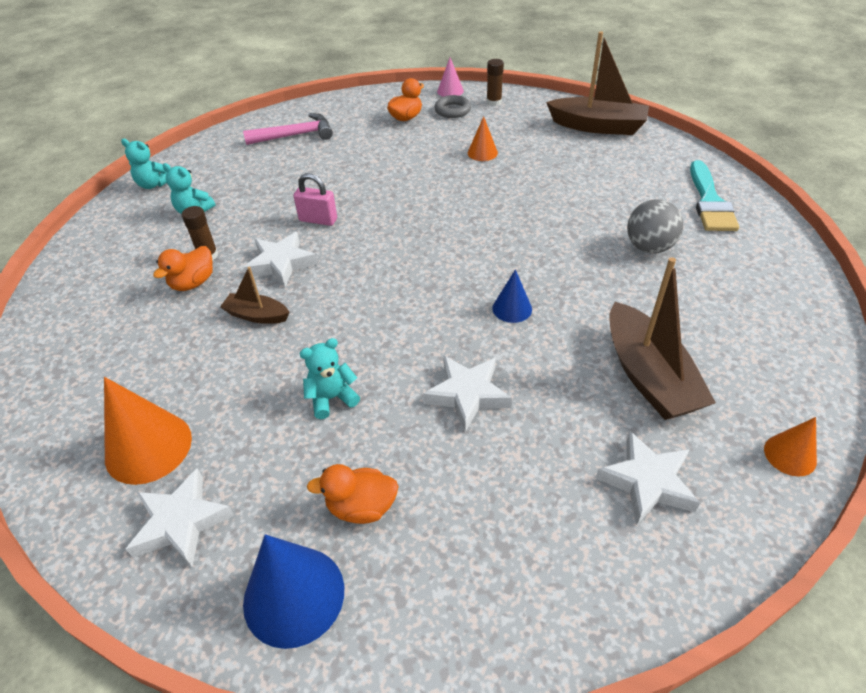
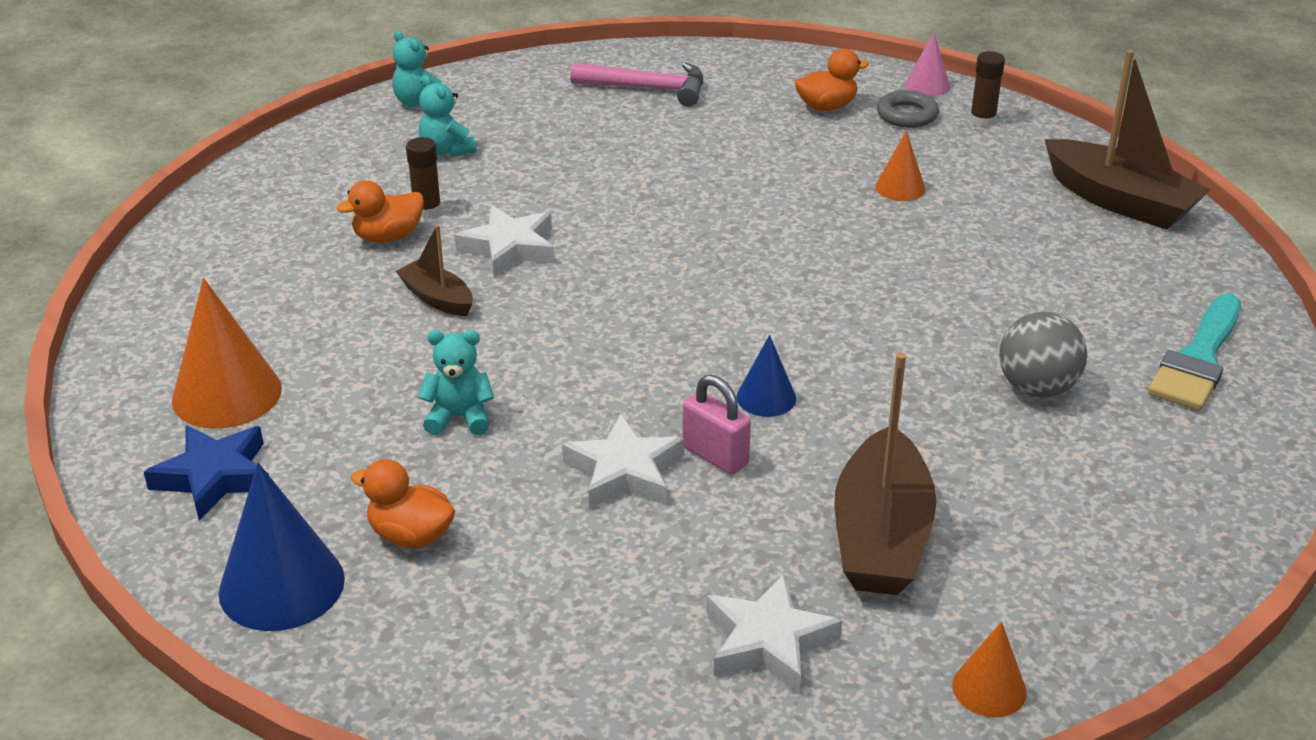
camera: 25 degrees right, 10 degrees down
(181, 522) = (214, 477): white star -> blue star
(318, 220) = (596, 209): pink padlock -> pink padlock (715, 456)

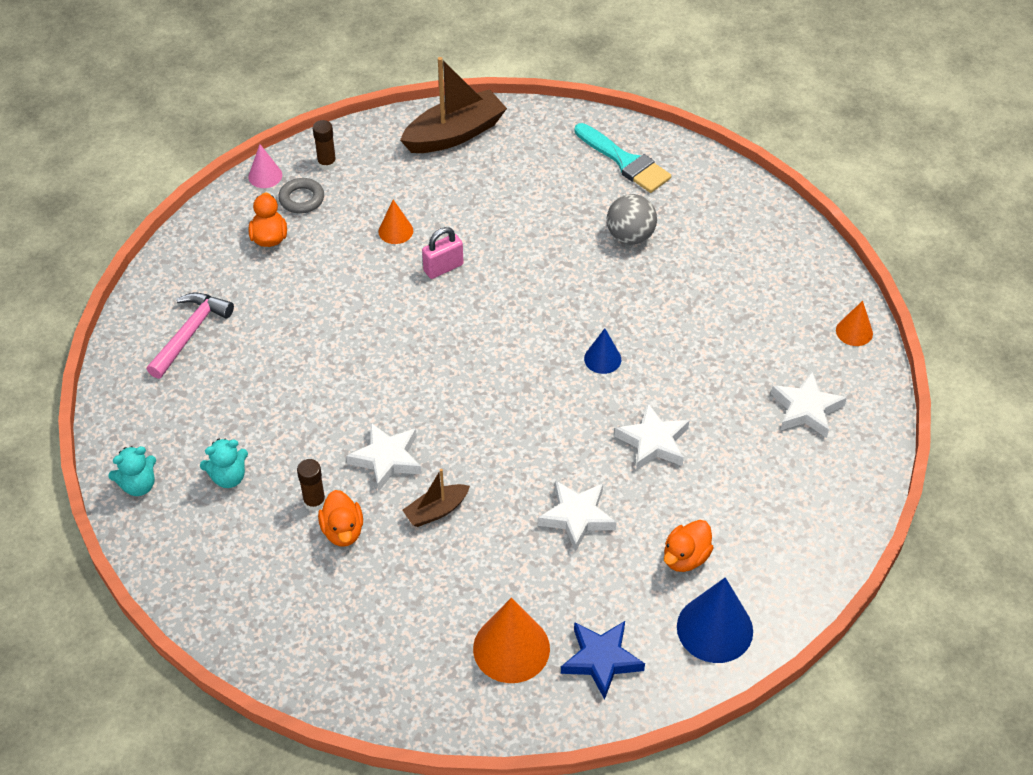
camera: 75 degrees left, 15 degrees up
(459, 417) = (577, 517): turquoise teddy bear -> white star
(715, 456) = (650, 396): pink padlock -> pink padlock (443, 268)
(881, 536) = (737, 341): brown boat -> none

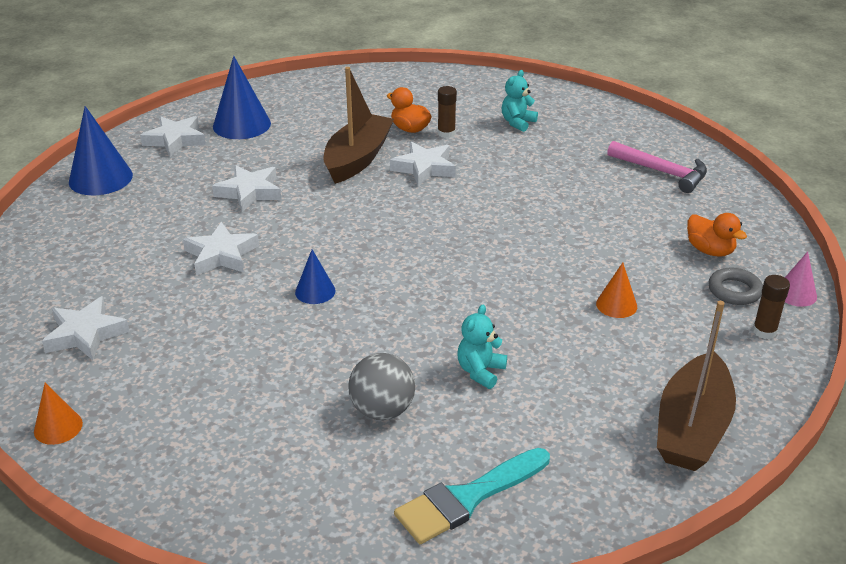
camera: 145 degrees right, 15 degrees down
(138, 485) = (566, 100): turquoise teddy bear -> turquoise teddy bear (480, 371)
(190, 333) = (662, 172): pink hammer -> pink hammer turned 45 degrees counterclockwise
(436, 511) = (358, 158): brown boat -> brown boat, size x1.90
(443, 268) = (535, 296): pink padlock -> none
(511, 648) = (241, 125): orange cone -> blue cone
(601, 660) = (175, 140): blue star -> white star
(625, 161) = (467, 498): turquoise brush -> turquoise brush turned 45 degrees counterclockwise
(685, 557) = (146, 202): orange duck -> none

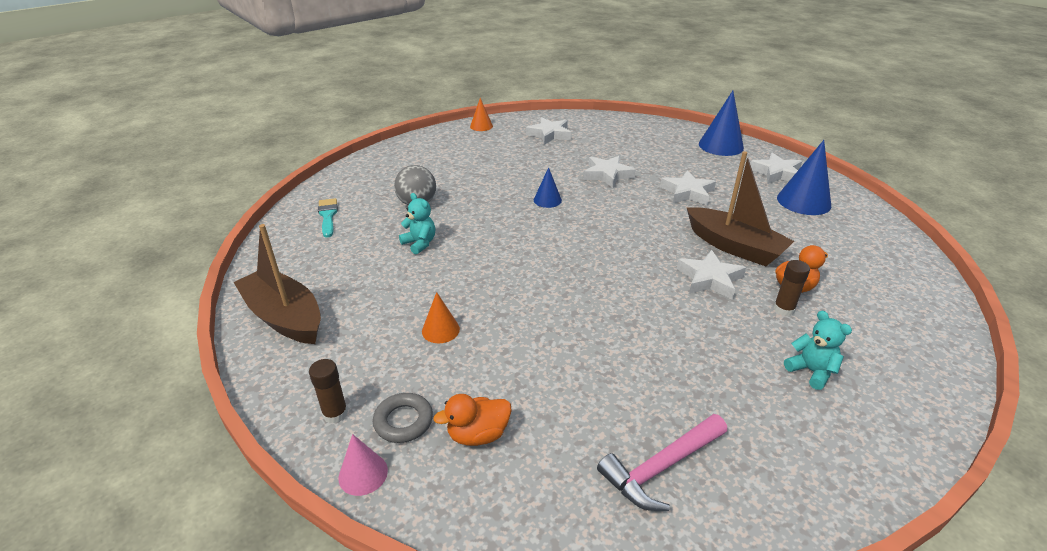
camera: 110 degrees right, 0 degrees up
(467, 498) = (328, 216): turquoise brush -> turquoise brush, size x0.66

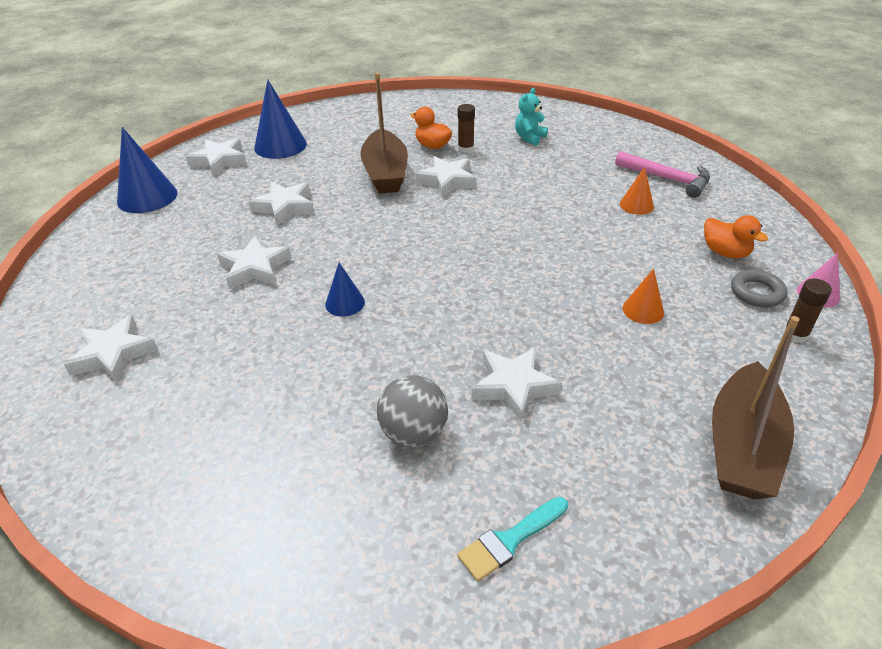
camera: 110 degrees left, 5 degrees up
(420, 243) = (513, 386): turquoise teddy bear -> white star
(481, 126) = (71, 461): orange cone -> orange cone (636, 205)
(734, 247) = (385, 173): brown boat -> brown boat turned 150 degrees clockwise

